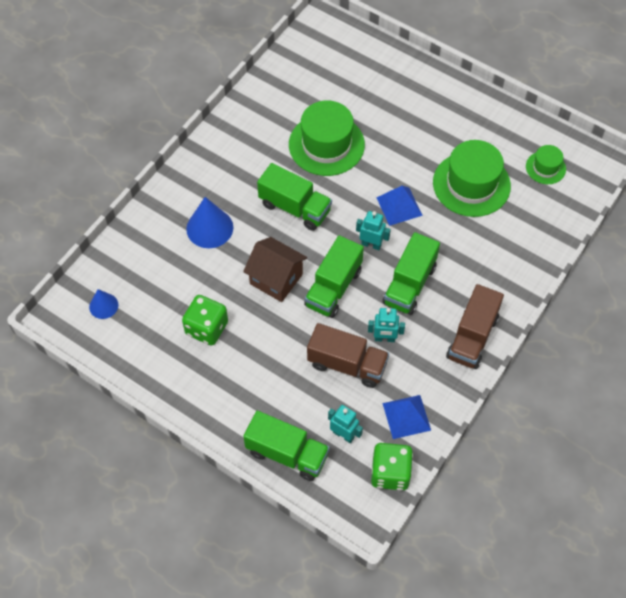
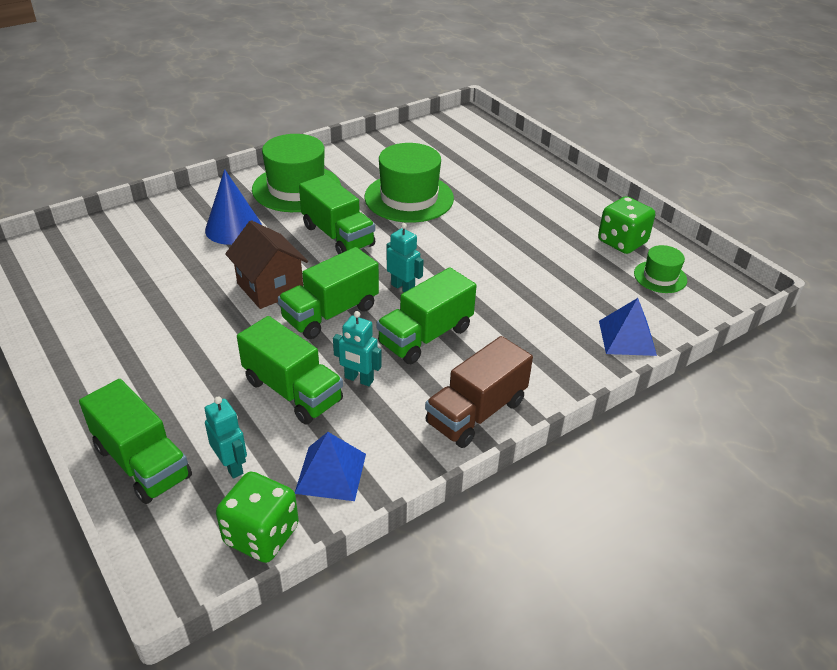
camera: 20 degrees right, 20 degrees down
(103, 306) = (67, 258): blue cone -> none
(206, 328) = (156, 308): green dice -> green dice (622, 242)
(347, 364) = (292, 391): brown truck -> green truck
(399, 206) = (458, 264): blue pyramid -> blue pyramid (627, 337)
(471, 184) = (558, 268): green hat -> green hat (296, 188)

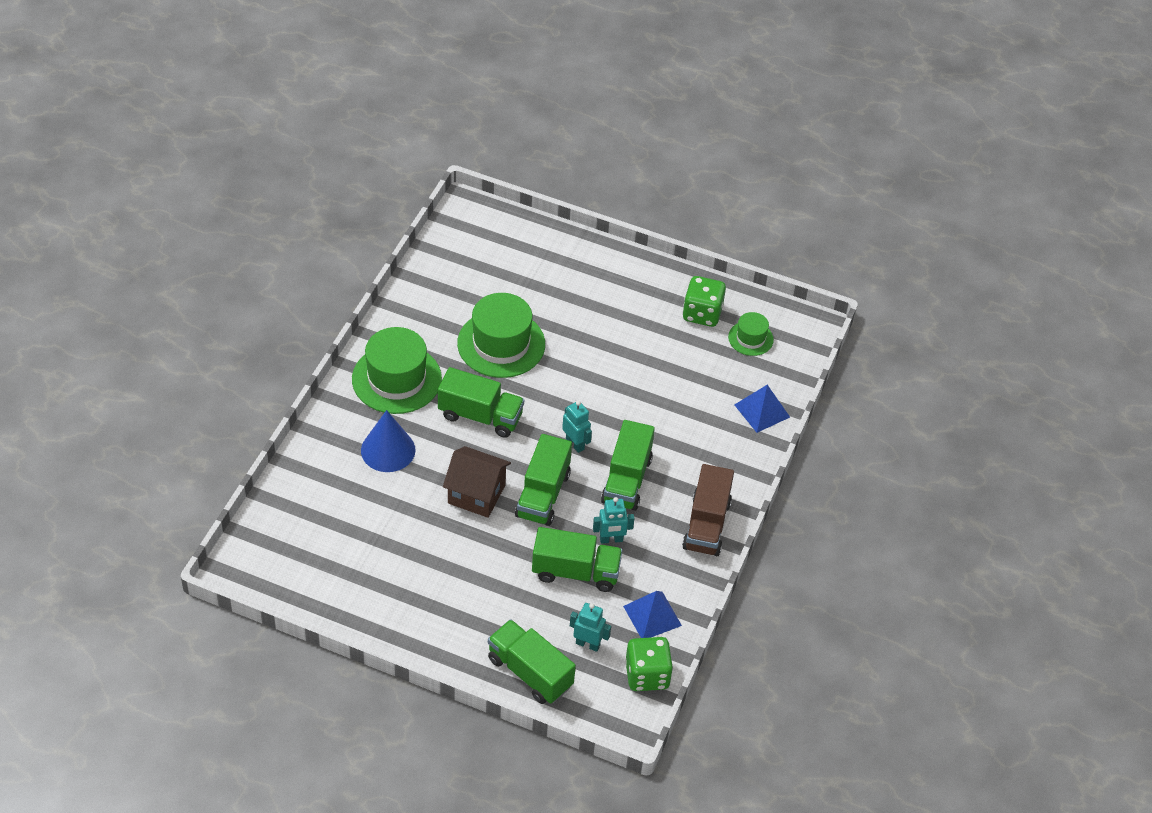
camera: 35 degrees left, 10 degrees up
(142, 462) = (530, 672): green truck -> green truck turned 150 degrees counterclockwise
(403, 288) = (575, 444): turquoise robot -> turquoise robot turned 45 degrees clockwise

